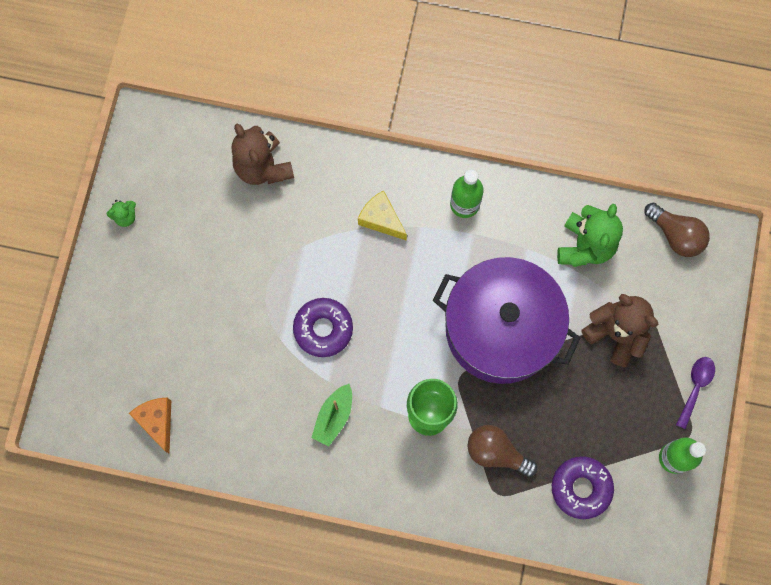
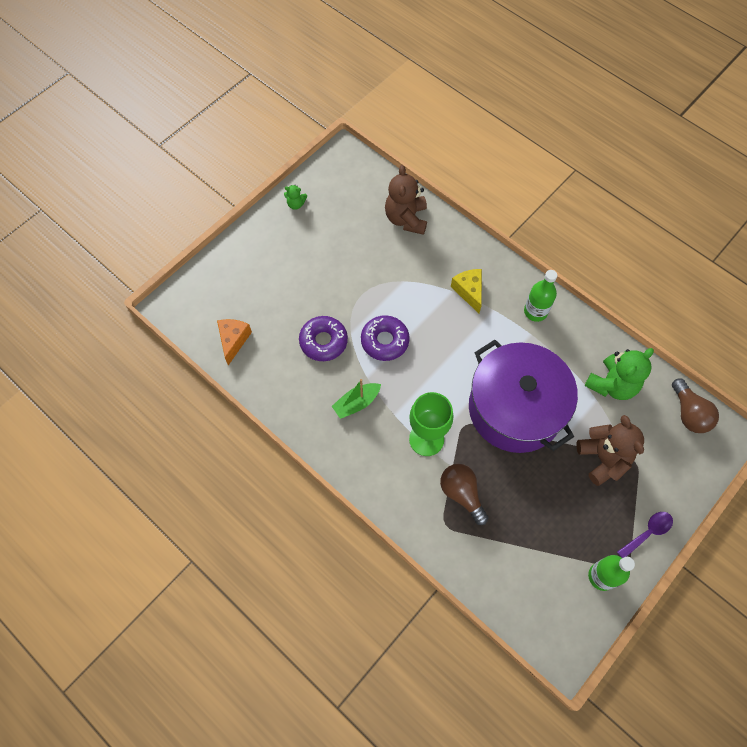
camera: 30 degrees right, 10 degrees down
(581, 488) = (513, 557): purple donut -> purple donut (323, 341)

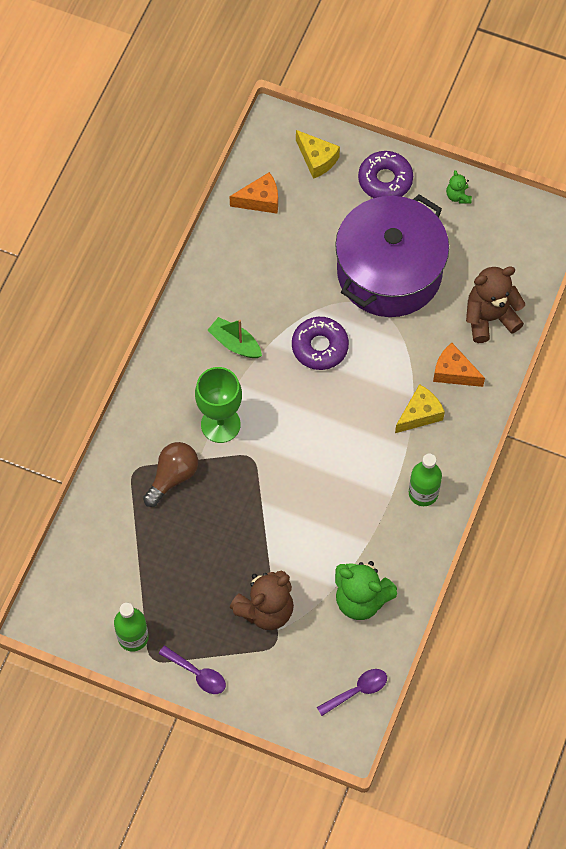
camera: 70 degrees right, 0 degrees up
(217, 287) = (317, 159): none -> yellow cheese
(323, 341) = (294, 286): purple donut -> purple donut (385, 180)
(442, 257) = (454, 372): none -> orange cheese
(515, 409) = (290, 503): purple pot -> purple pot (389, 271)
(689, 413) = (357, 691): brown light bulb -> purple spoon

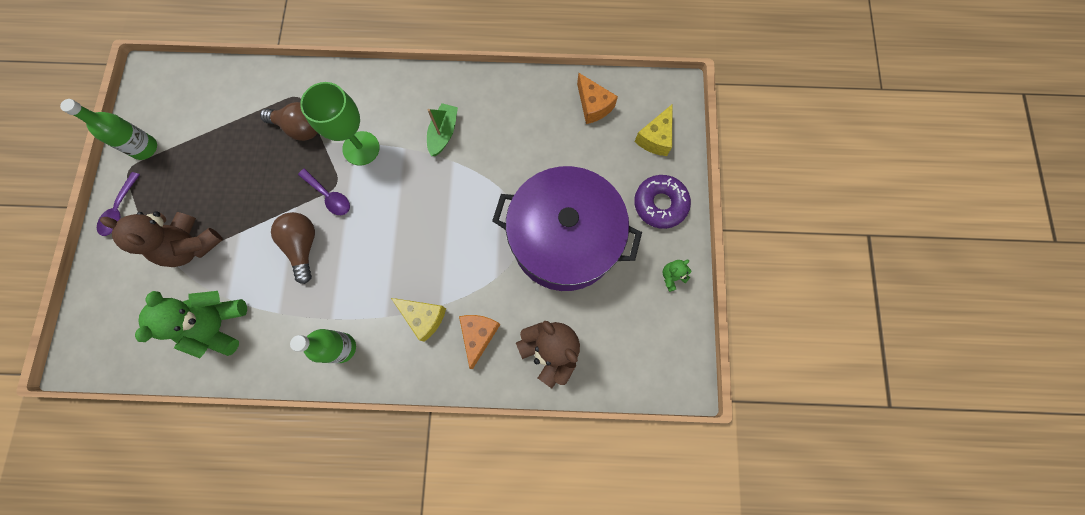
camera: 70 degrees right, 10 degrees up
(307, 503) = (303, 246): none -> brown light bulb
(320, 347) = (464, 204): purple donut -> none
(357, 691) = (127, 352): purple spoon -> purple spoon (329, 196)

